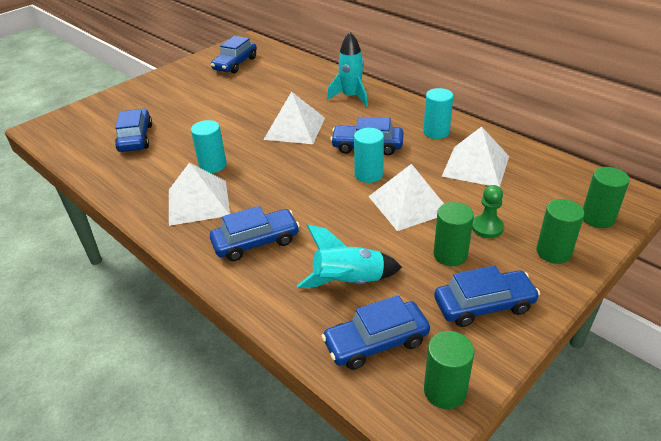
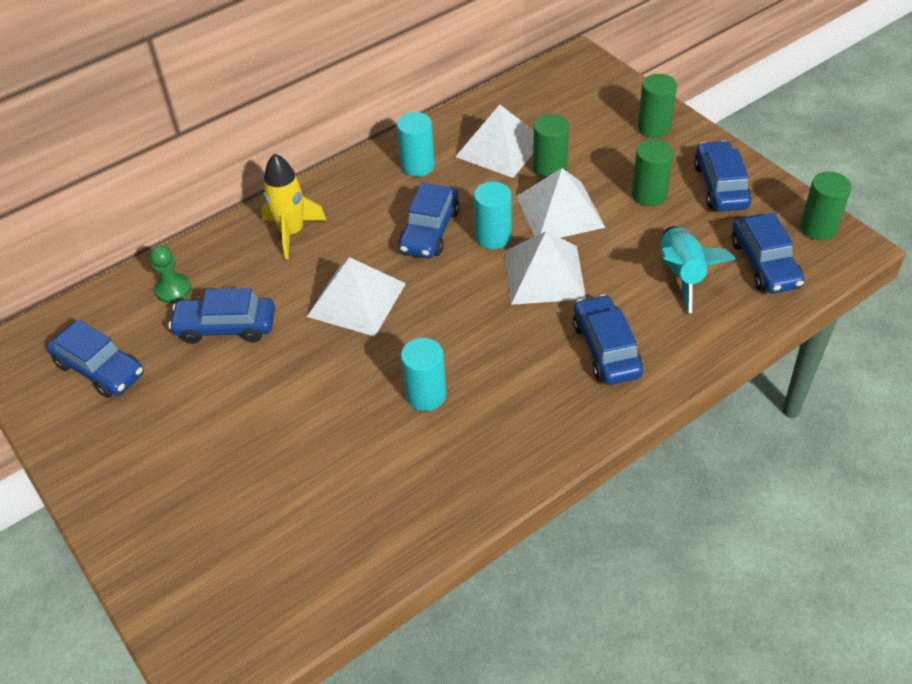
camera: 80 degrees left, 10 degrees up
(136, 138) = (310, 503): blue car -> blue car (226, 327)
(198, 202) = (512, 409): white pyramid -> white pyramid (544, 274)
(351, 97) = (292, 232): turquoise rocket -> yellow rocket
(487, 227) = (611, 161): green pawn -> green pawn (173, 290)
(597, 218) = (609, 88): green cylinder -> green cylinder (549, 168)

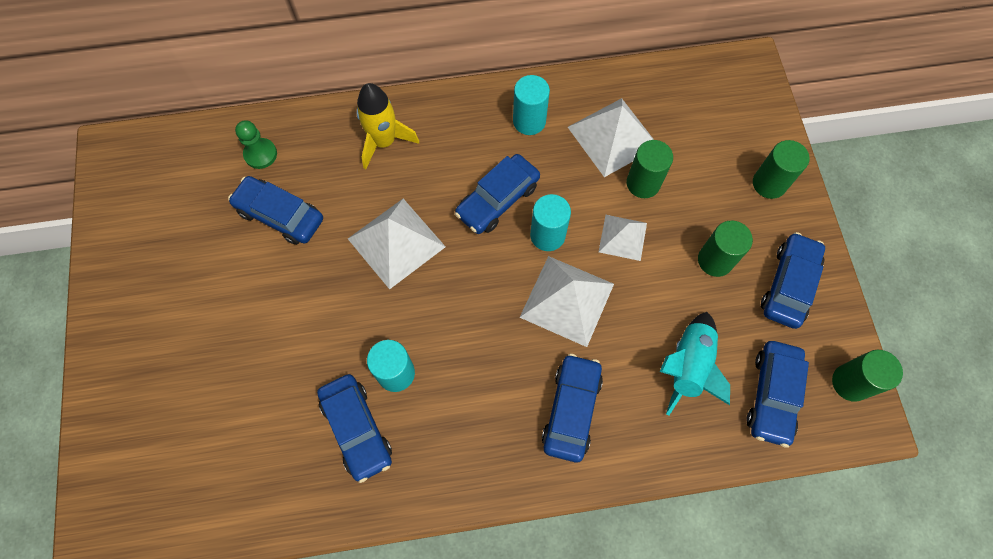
camera: 25 degrees right, 20 degrees up
(100, 369) = (166, 206): blue car -> blue car (357, 429)
(560, 211) = (623, 237): white pyramid -> white pyramid, size x0.60

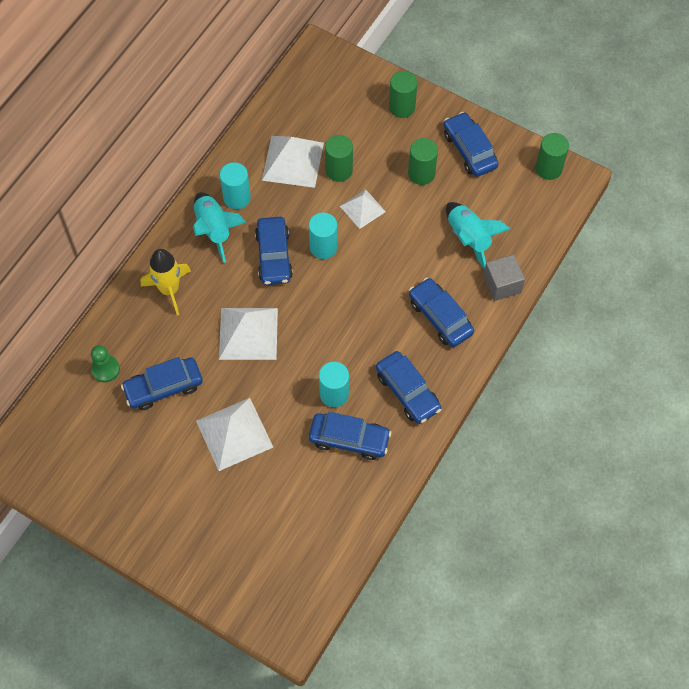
camera: 50 degrees left, 5 degrees down
(479, 129) = (214, 229): none -> turquoise rocket
(567, 300) = (374, 268): white pyramid -> white pyramid (234, 434)
(667, 444) = (502, 284): none -> grey cube
(772, 395) = (521, 211): blue car -> blue car (407, 392)

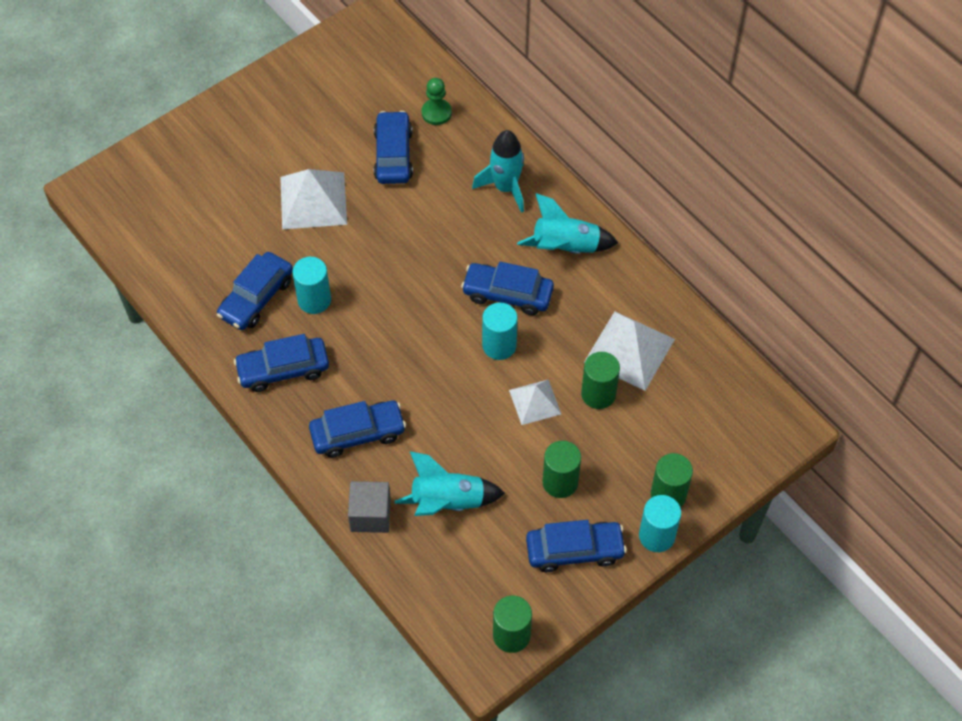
camera: 110 degrees right, 5 degrees down
(169, 290) = (505, 188): yellow rocket -> turquoise rocket
(237, 198) = (599, 280): turquoise cylinder -> turquoise cylinder (657, 536)
(248, 333) = (422, 244): white pyramid -> none

